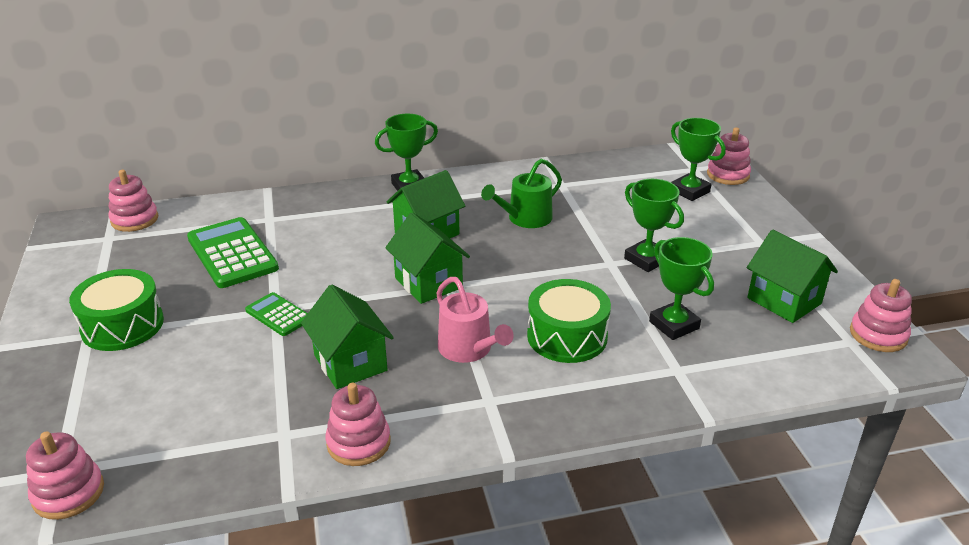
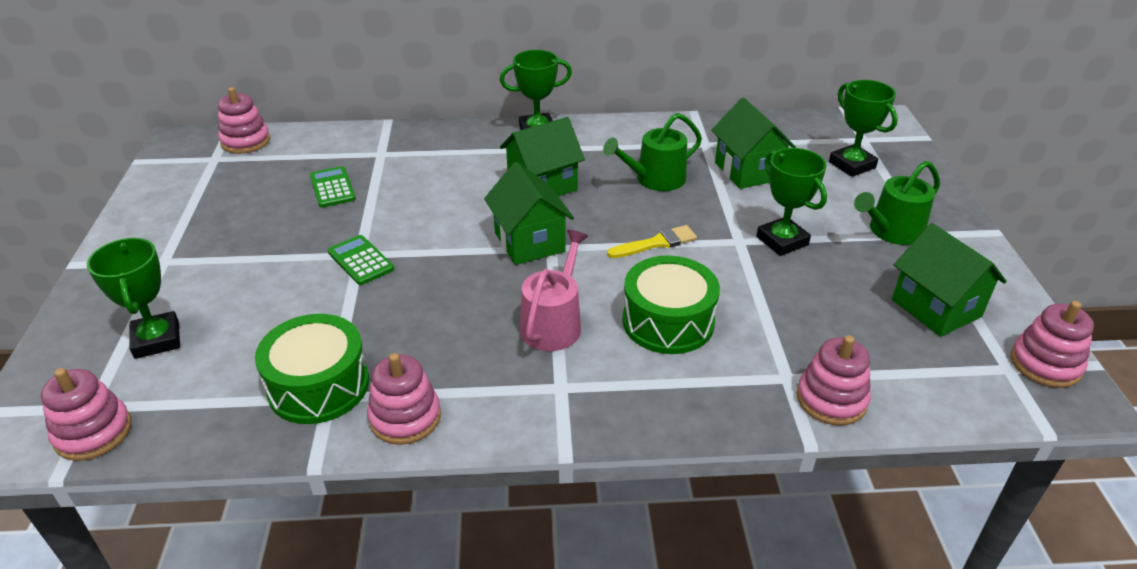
camera: 10 degrees right, 5 degrees up
(122, 325) = (200, 254): green drum -> green drum (318, 386)
(232, 253) = (332, 188): green calculator -> green calculator, size x0.54
(350, 363) = (421, 324): green house -> green house (748, 171)
(468, 349) = (553, 323): pink watering can -> pink watering can turned 135 degrees counterclockwise
(540, 272) = (656, 243): none -> yellow brush
(674, 325) = (796, 322): green trophy -> green trophy (157, 340)
(728, 175) = (902, 150): pink stacking toy -> pink stacking toy (831, 399)
(735, 243) = (892, 231): none -> green watering can

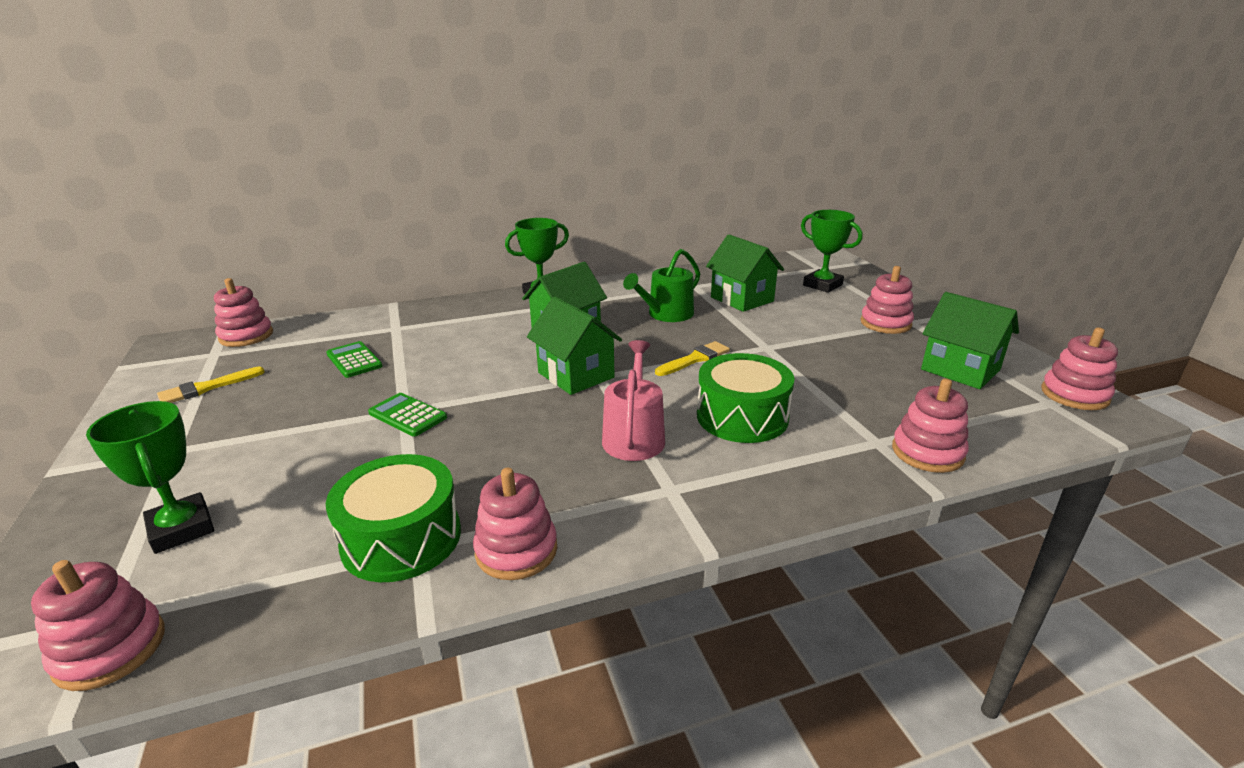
camera: 15 degrees left, 10 degrees down
(201, 198) = (206, 388): none -> yellow brush
(782, 241) = (802, 342): green trophy -> none
(892, 231) = (885, 323): green watering can -> pink stacking toy

